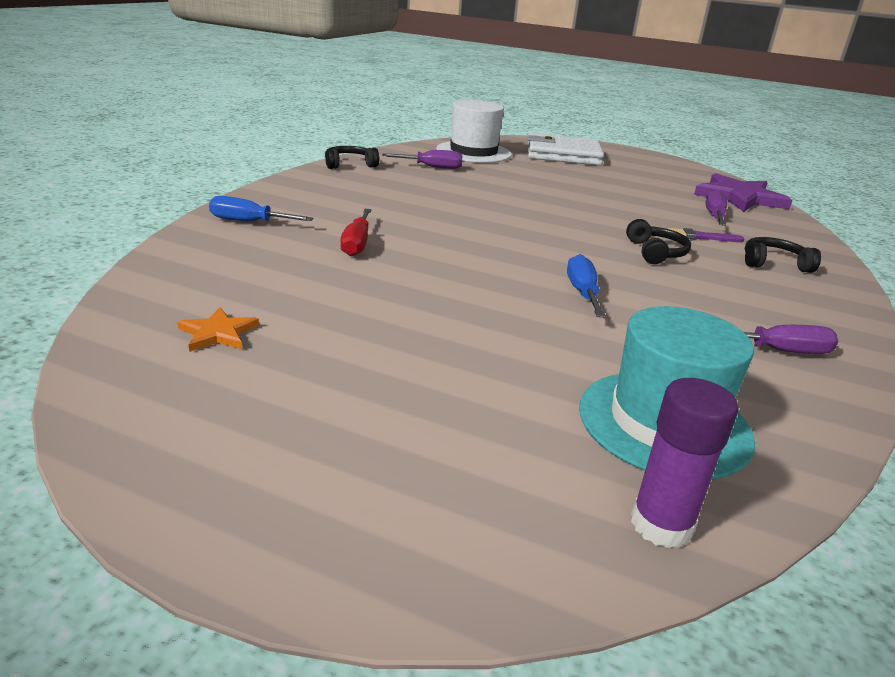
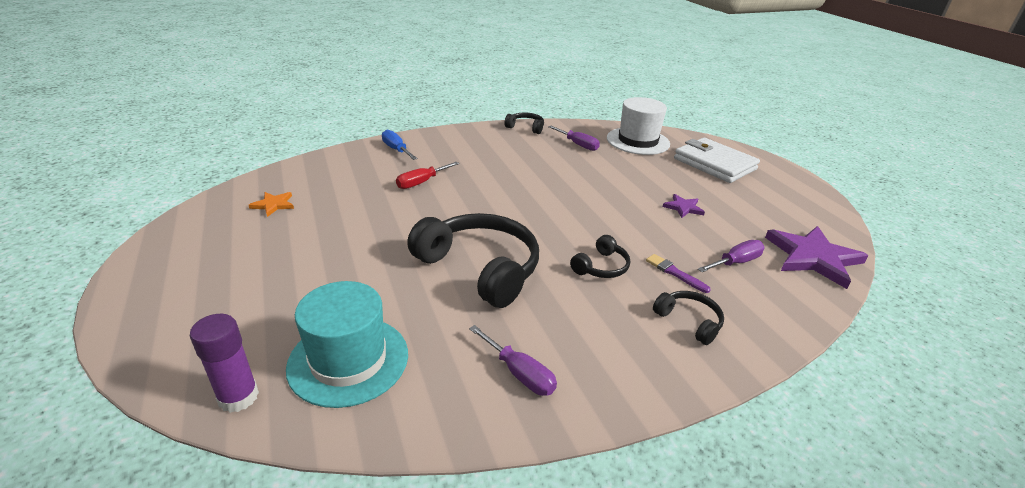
camera: 45 degrees right, 5 degrees up
(582, 292) = (480, 268): blue screwdriver -> black headphones
(611, 191) = (683, 208): none -> purple star

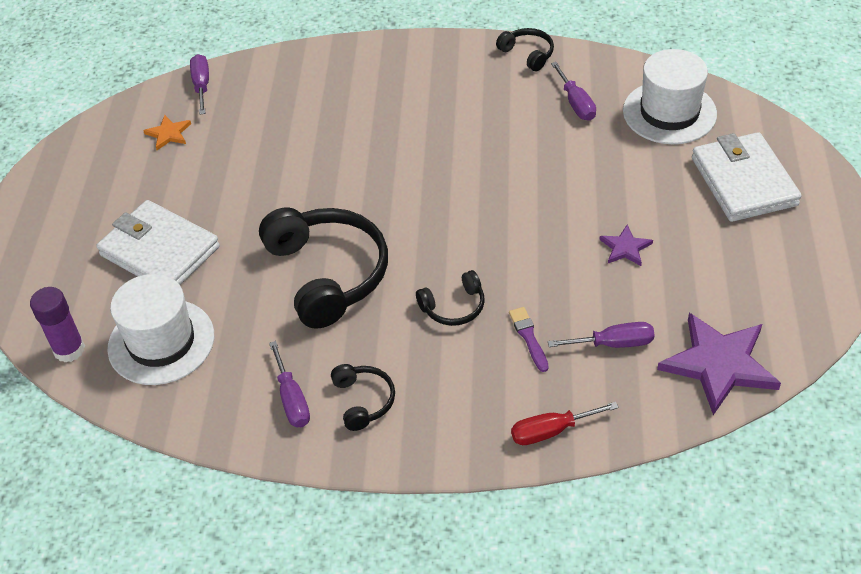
camera: 30 degrees right, 15 degrees up
(289, 173) = (202, 85): none -> purple screwdriver
(307, 285) = (159, 251): none -> white wallet
(348, 360) = (161, 342): turquoise hat -> white hat
(396, 149) = (337, 67): blue screwdriver -> none
(421, 182) = (335, 133): red screwdriver -> red screwdriver (551, 431)
(689, 321) = (492, 398): black headphones -> black headphones (363, 401)

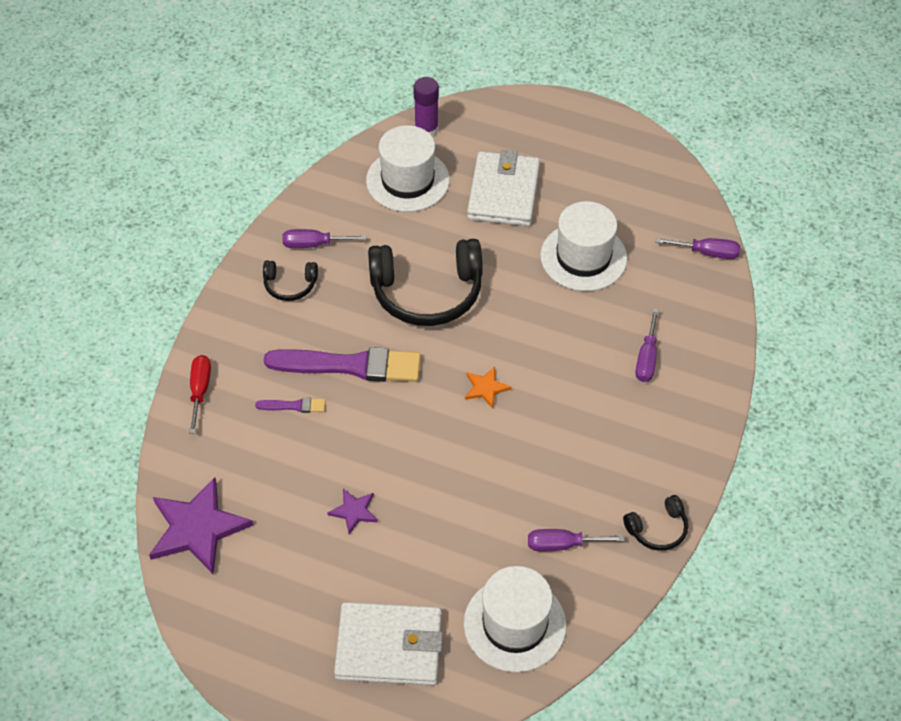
camera: 105 degrees right, 5 degrees up
(159, 251) = (503, 193): white wallet -> white wallet turned 45 degrees counterclockwise
(168, 134) = (647, 219): orange star -> orange star (486, 388)
(235, 167) = (583, 257): none -> white hat
(454, 307) = (350, 365): black headphones -> purple brush
(613, 344) = (257, 462): purple screwdriver -> purple screwdriver (646, 358)

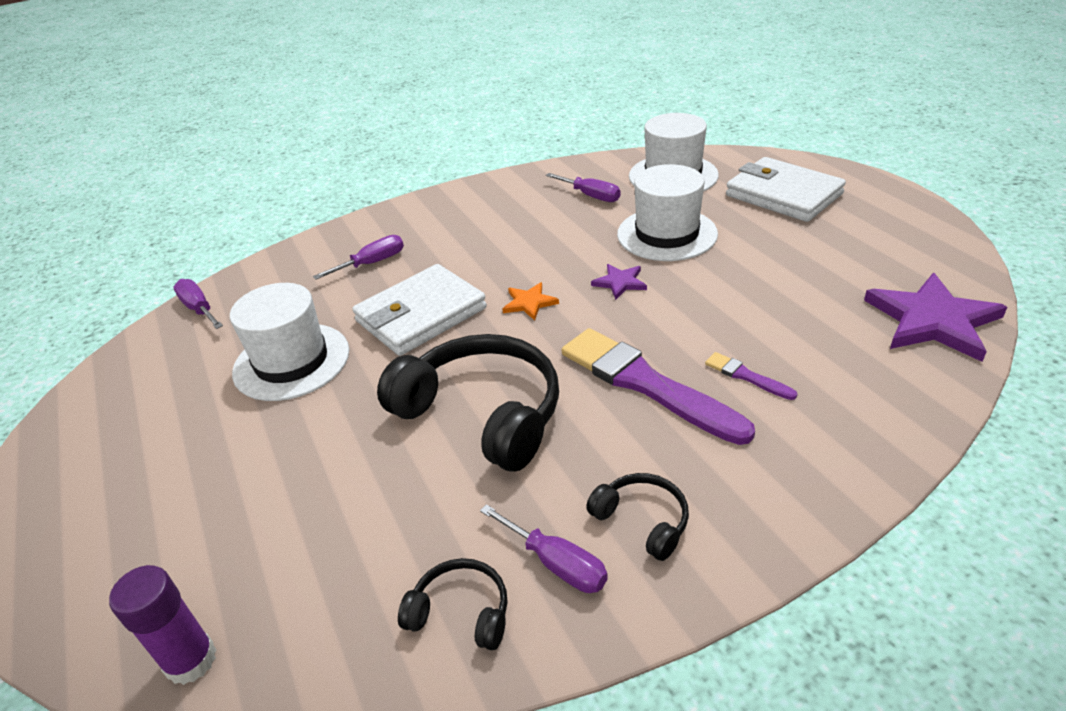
camera: 135 degrees left, 15 degrees down
(200, 390) = (866, 449): red screwdriver -> none
(354, 511) = (747, 272): purple star -> purple star (620, 282)
(407, 180) = (327, 582): white hat -> white hat (667, 234)
(503, 193) = (253, 479): white wallet -> white wallet (421, 315)
(658, 529) = (514, 180): black headphones -> black headphones (461, 612)

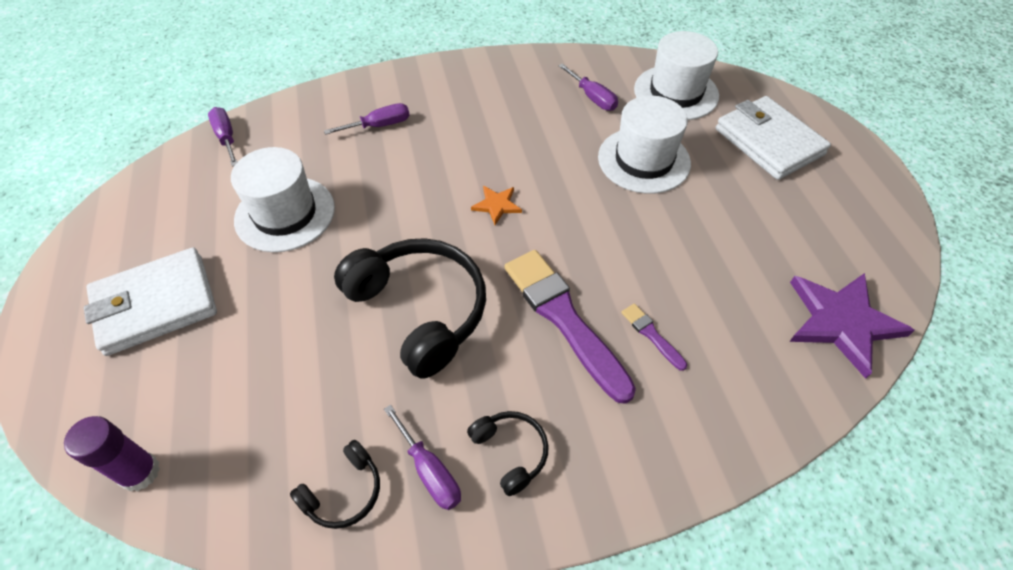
camera: 10 degrees right, 15 degrees up
(421, 315) = (403, 193): white wallet -> white wallet (156, 304)
(461, 612) = (344, 492): black headphones -> black headphones turned 105 degrees clockwise
(620, 282) = (582, 204): purple star -> none

